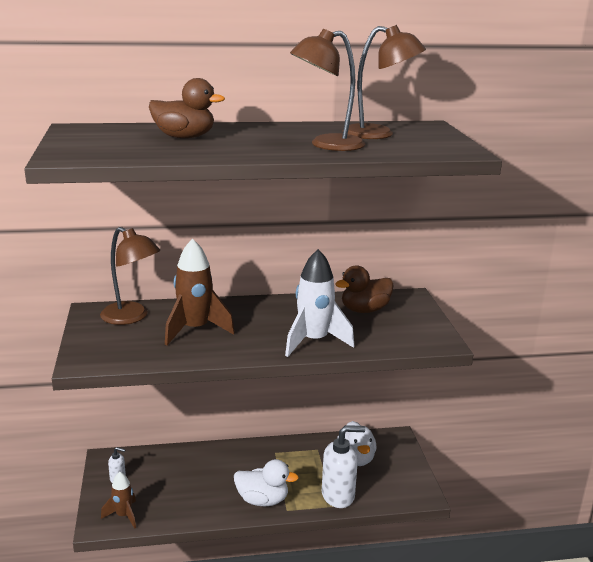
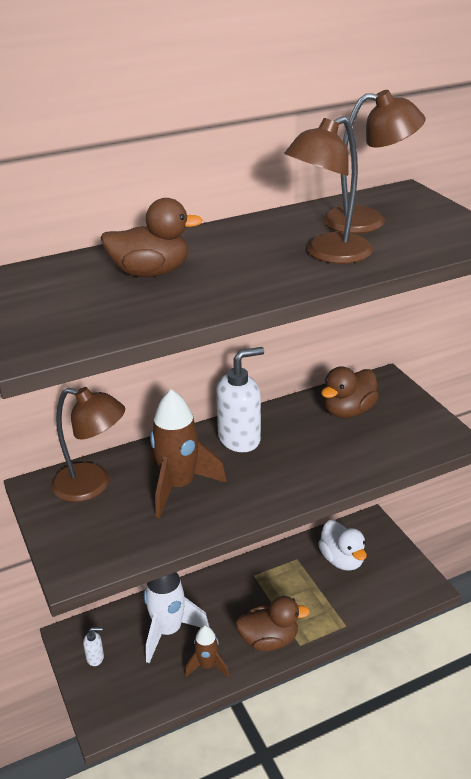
camera: 15 degrees left, 10 degrees up
(123, 515) = (126, 705): brown rocket -> brown rocket (207, 666)
(262, 500) = (269, 640): white duck -> brown duck
(314, 341) = (320, 470): white rocket -> white rocket (168, 631)
(338, 495) = (344, 611): white soap dispenser -> white soap dispenser (240, 438)

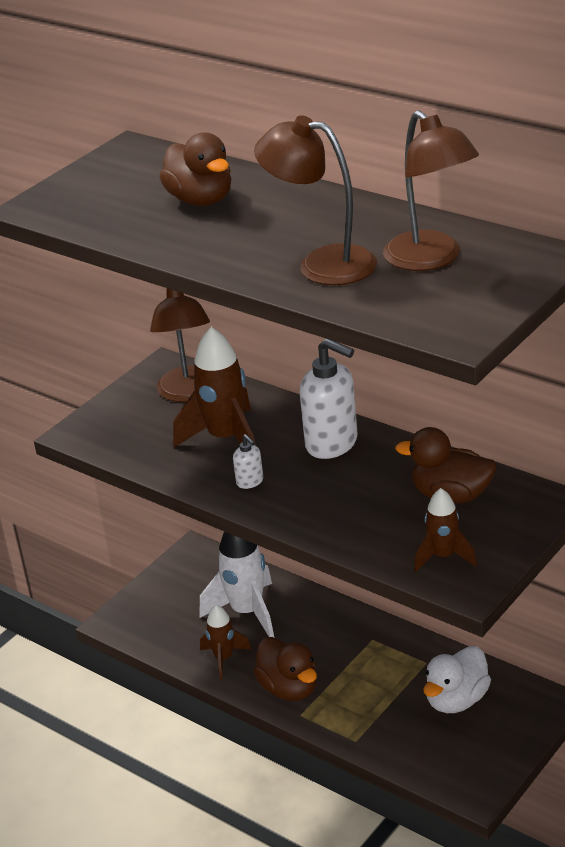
camera: 65 degrees right, 0 degrees up
(95, 657) = (181, 581): white soap dispenser -> white soap dispenser (250, 482)
(412, 437) = (443, 557): none -> brown rocket

